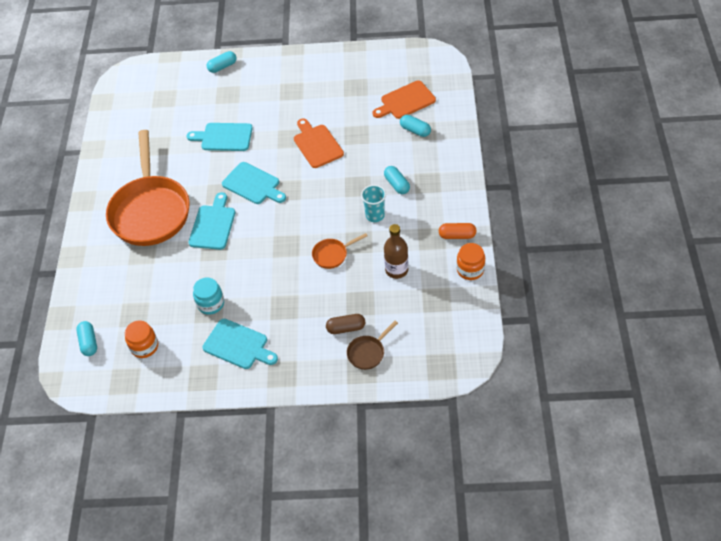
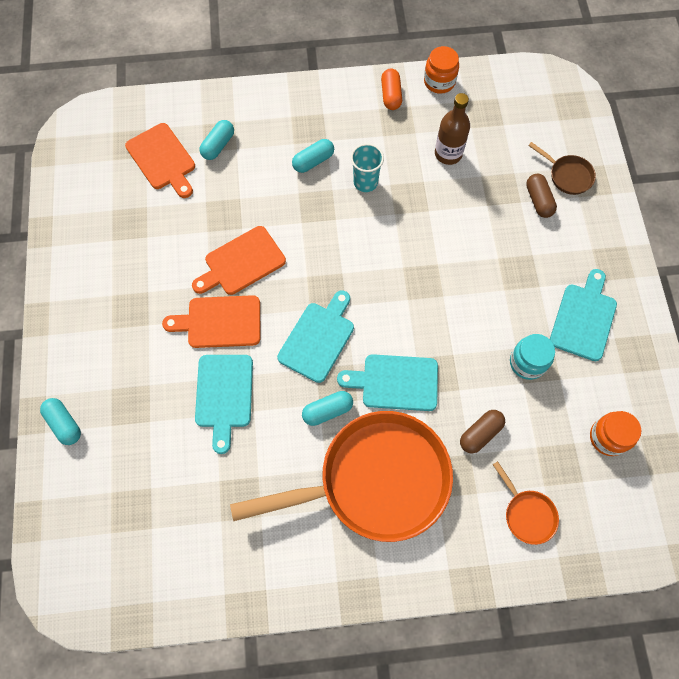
camera: 100 degrees left, 15 degrees up
(89, 342) = (616, 518): turquoise capsule -> turquoise capsule (327, 411)
(166, 270) = (480, 434): none -> brown capsule
(275, 134) = (220, 322): none -> orange cutting board
(332, 255) = (432, 225): orange pan -> orange pan (527, 514)

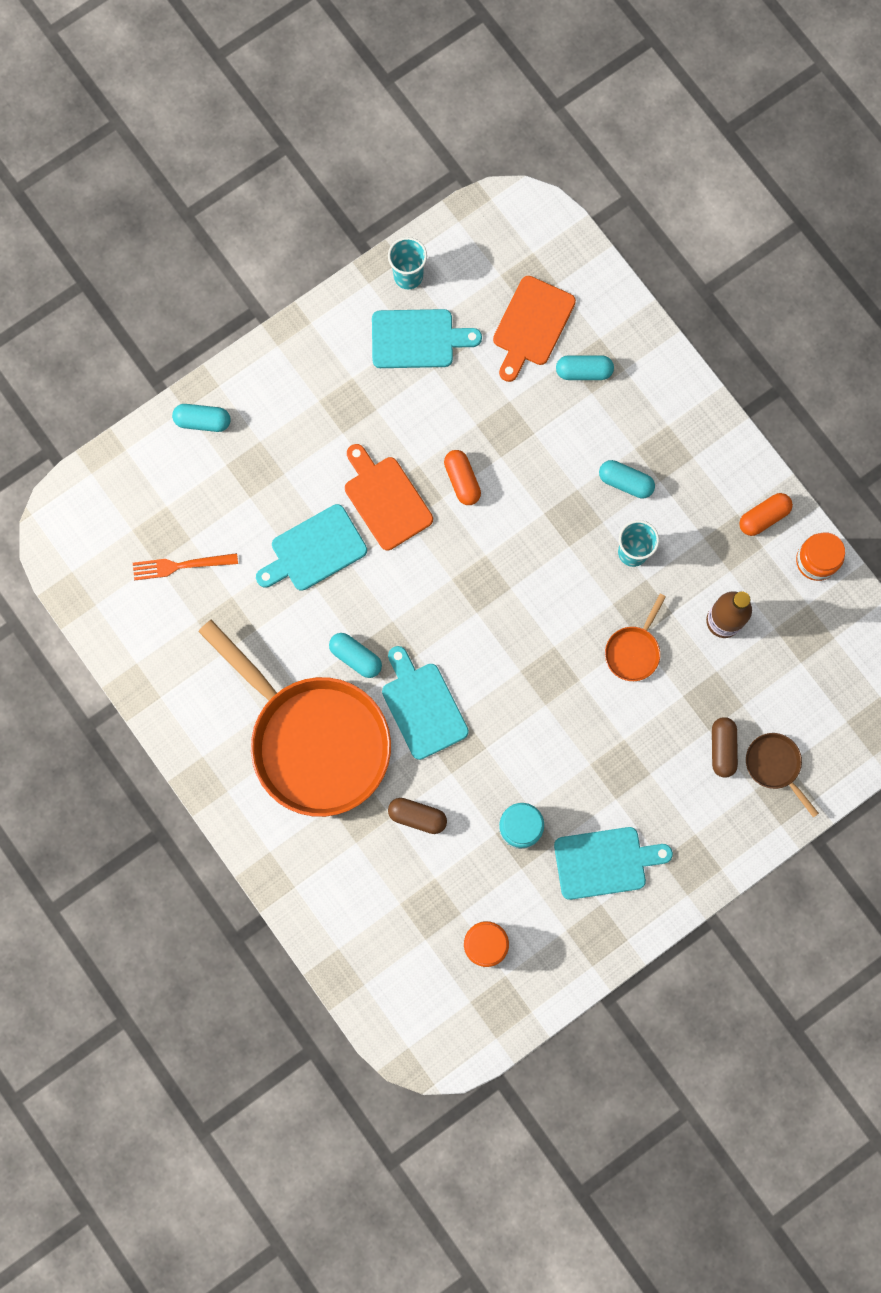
camera: 60 degrees right, 10 degrees up
(64, 424) = (203, 421): turquoise capsule -> turquoise capsule turned 75 degrees clockwise
(67, 217) = (408, 276): none -> turquoise cup
(167, 508) = (181, 565): none -> orange fork
(241, 262) = (462, 480): orange cutting board -> orange capsule
(318, 338) = (424, 605): turquoise cutting board -> turquoise cutting board (417, 339)
(527, 514) = (363, 900): orange pan -> orange pan (633, 651)
(538, 200) = (722, 748): brown capsule -> brown capsule turned 45 degrees counterclockwise
(567, 175) = (775, 765): brown pan -> brown pan turned 135 degrees clockwise

